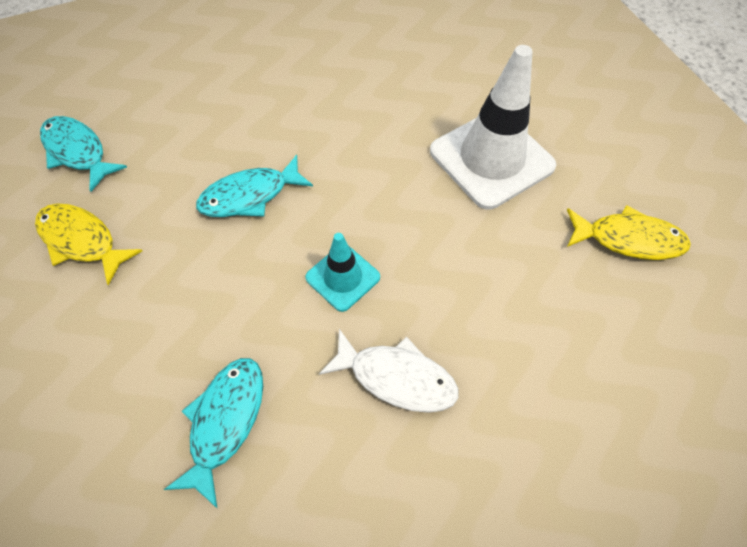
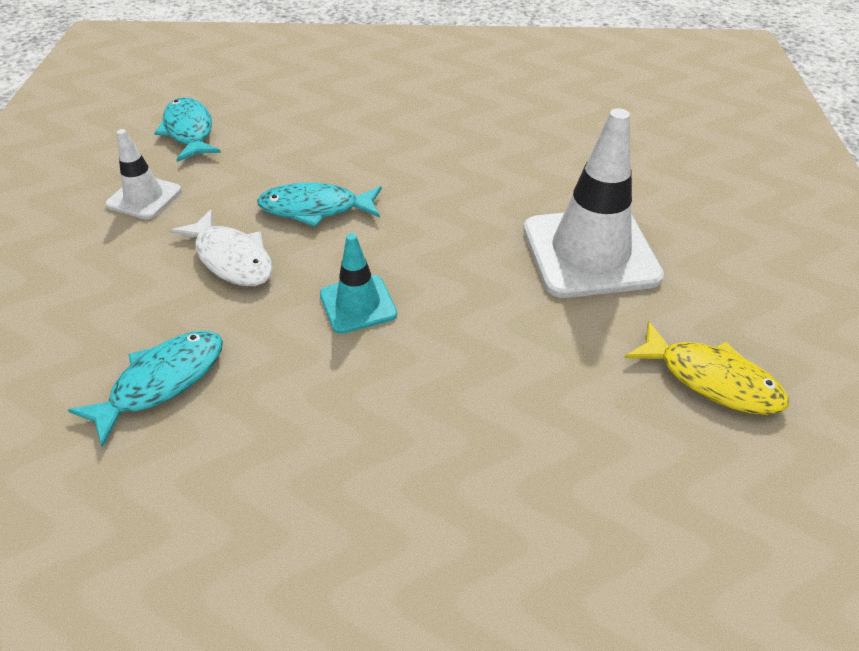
camera: 25 degrees right, 15 degrees down
(82, 241) = (144, 197): yellow fish -> white traffic cone
(396, 377) = (352, 410): white fish -> white fish (231, 259)

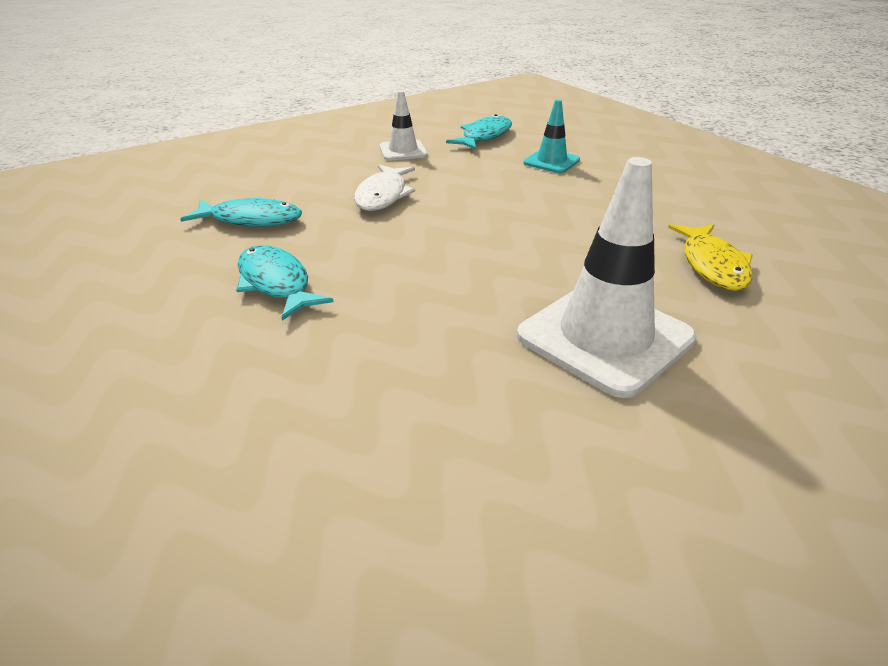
camera: 55 degrees right, 10 degrees down
(315, 209) = (472, 201): turquoise fish -> turquoise fish (276, 283)
(358, 304) = (393, 253): turquoise traffic cone -> turquoise traffic cone (551, 161)
(711, 379) = (519, 484): yellow fish -> yellow fish (712, 265)

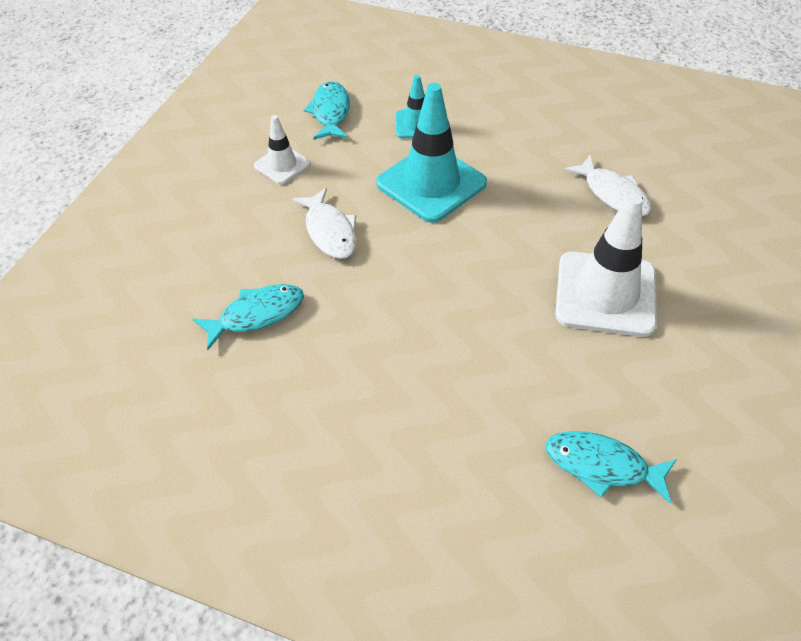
camera: 35 degrees left, 15 degrees up
(276, 283) = (360, 367): turquoise fish -> turquoise fish (602, 466)
(515, 197) = (431, 183): none -> turquoise traffic cone
(712, 265) = (612, 194): yellow fish -> white fish

